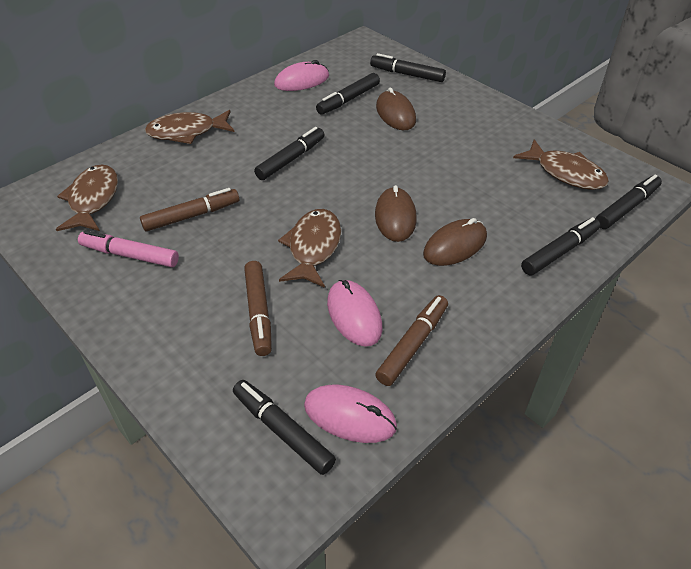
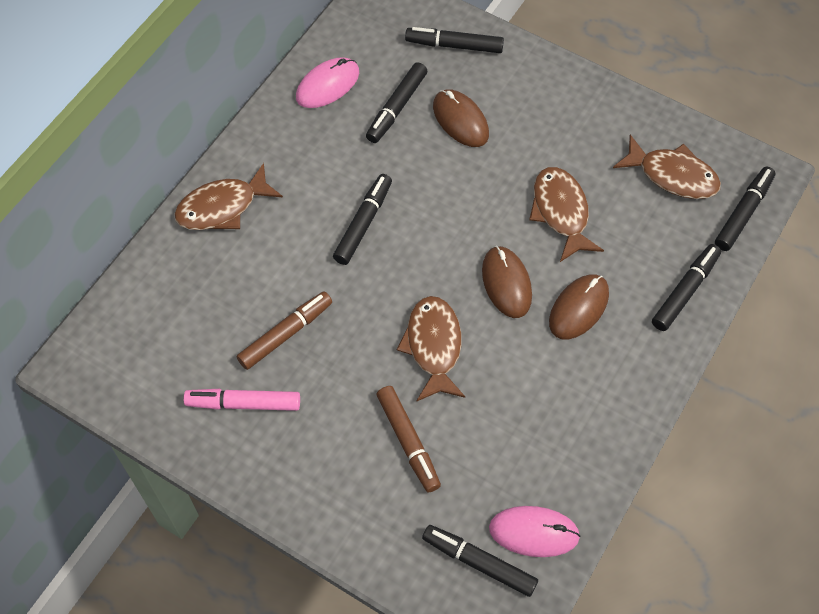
camera: 15 degrees left, 15 degrees up
(93, 199) = (163, 337): brown fish -> brown fish (561, 212)
(354, 315) = (503, 421): pink mouse -> none
(413, 345) = (569, 441): brown marker -> none

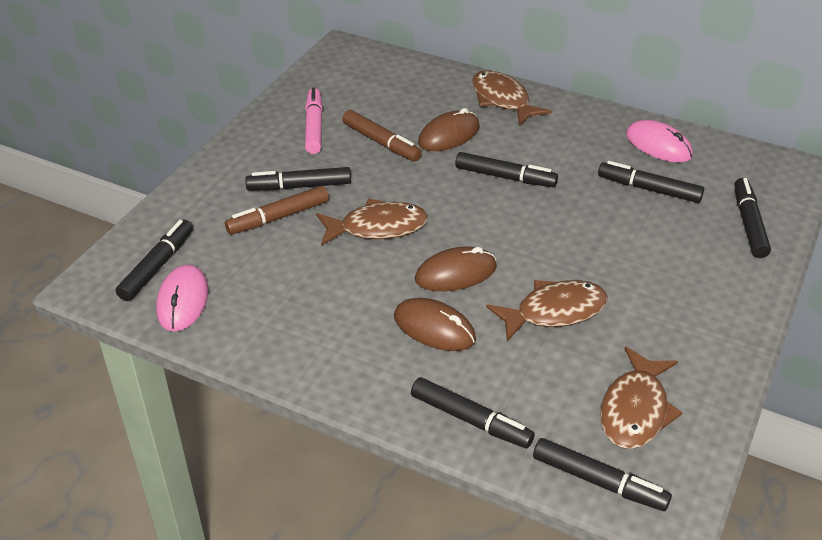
camera: 85 degrees right, 20 degrees down
(356, 420) = (299, 186): none -> black marker
(460, 120) = (650, 233): brown mouse -> brown mouse (449, 135)

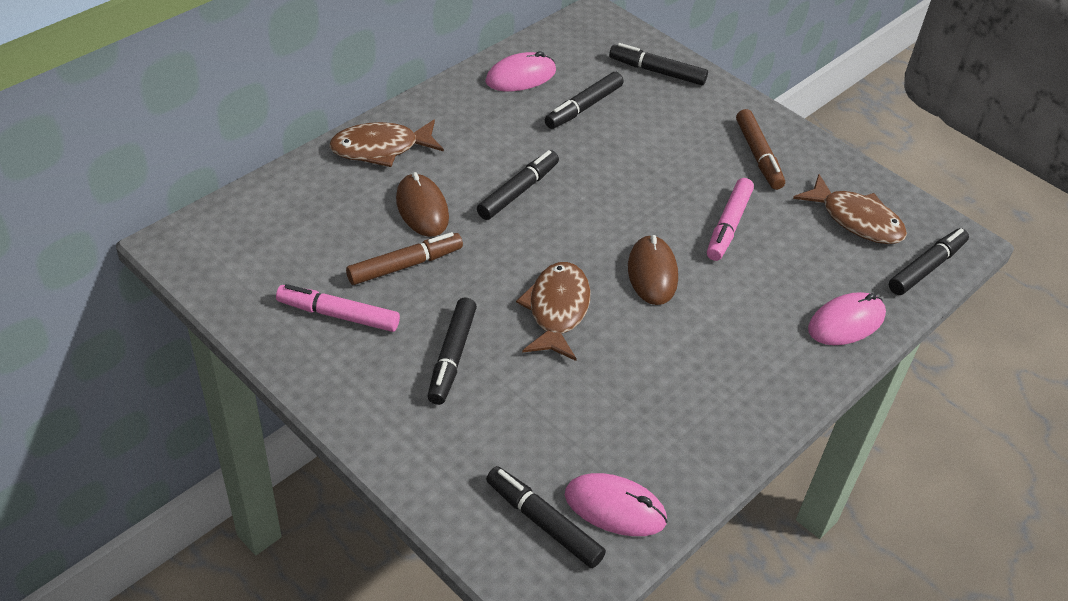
camera: 75 degrees left, 5 degrees up
(278, 217) = (501, 389): brown marker -> brown marker (758, 156)
(434, 328) = (724, 311): brown mouse -> none
(470, 420) = (846, 322): black marker -> pink mouse
(554, 312) = (728, 225): brown fish -> pink marker

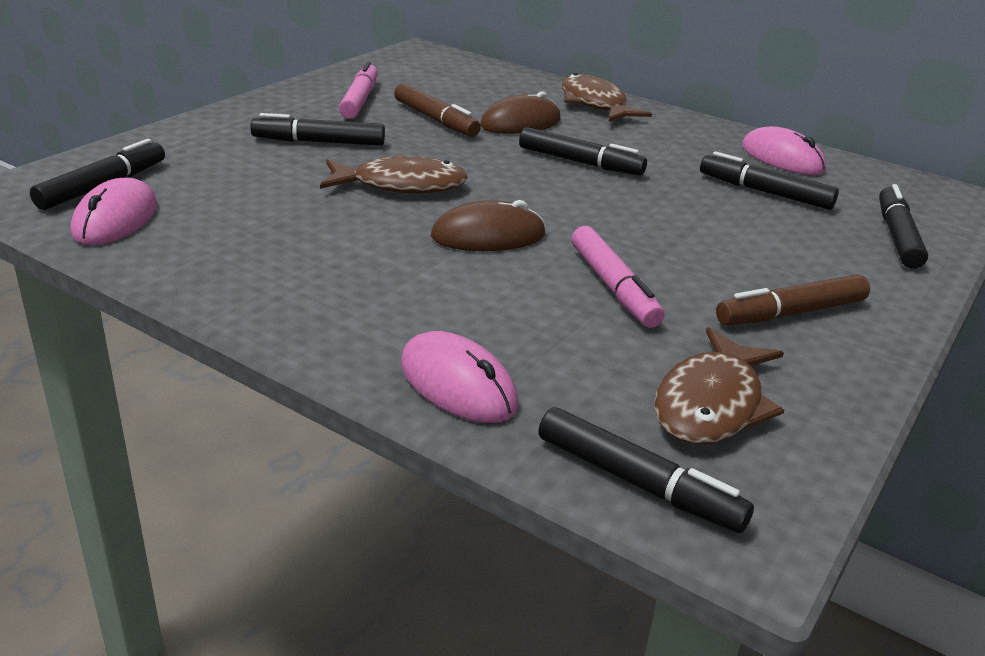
camera: 80 degrees right, 15 degrees down
(728, 225) = (613, 287): pink marker -> pink marker turned 120 degrees counterclockwise

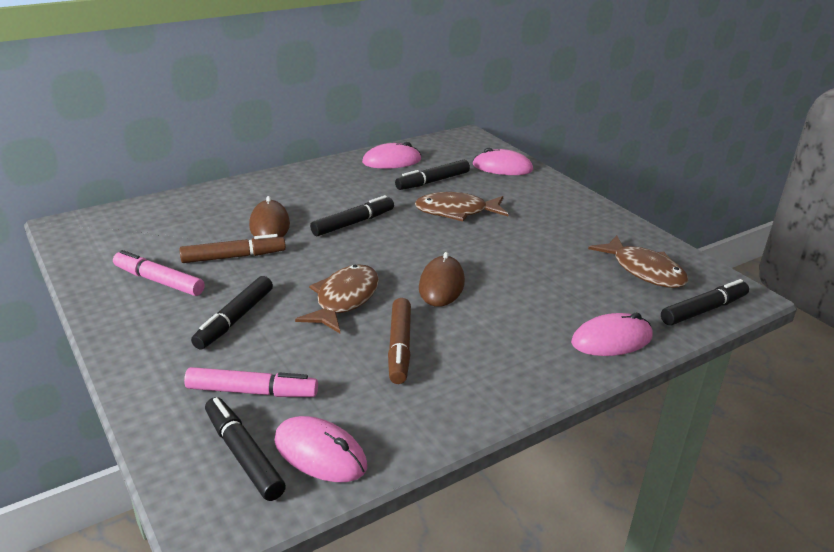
camera: 65 degrees left, 0 degrees up
(595, 104) = (259, 189): brown fish -> brown fish (456, 212)
(613, 287) = (523, 262): pink marker -> pink marker (252, 392)
(790, 313) = (568, 222): brown marker -> brown marker (399, 347)
(897, 236) = (502, 167): black marker -> pink mouse

